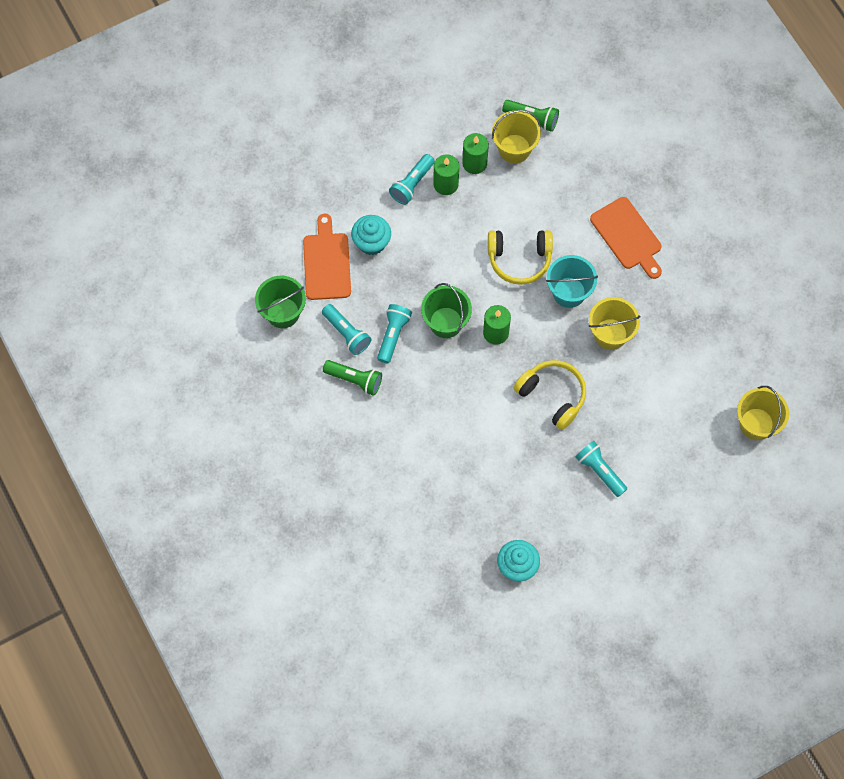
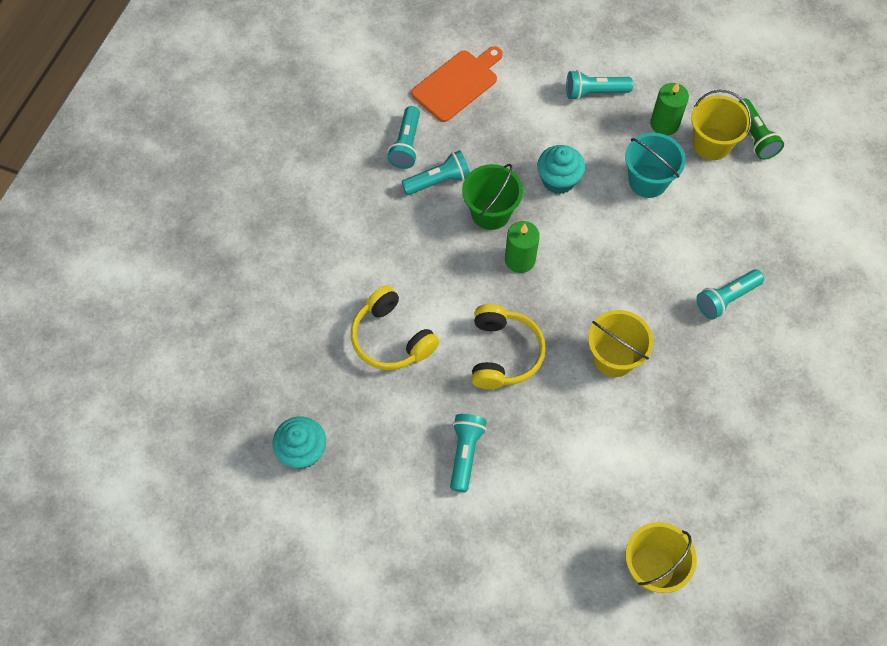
camera: 50 degrees right, 5 degrees down
(283, 312) = (380, 86): green bucket -> none
(354, 380) = (368, 182): green flashlight -> none
(371, 242) = (509, 102): turquoise cupcake -> turquoise cupcake (558, 180)
(446, 184) = (621, 117): green candle -> none
(519, 259) = (610, 226): yellow headphones -> yellow headphones (391, 338)
(569, 292) = (620, 290): turquoise bucket -> turquoise bucket (648, 181)
(627, 236) = (726, 298): orange cutting board -> turquoise flashlight

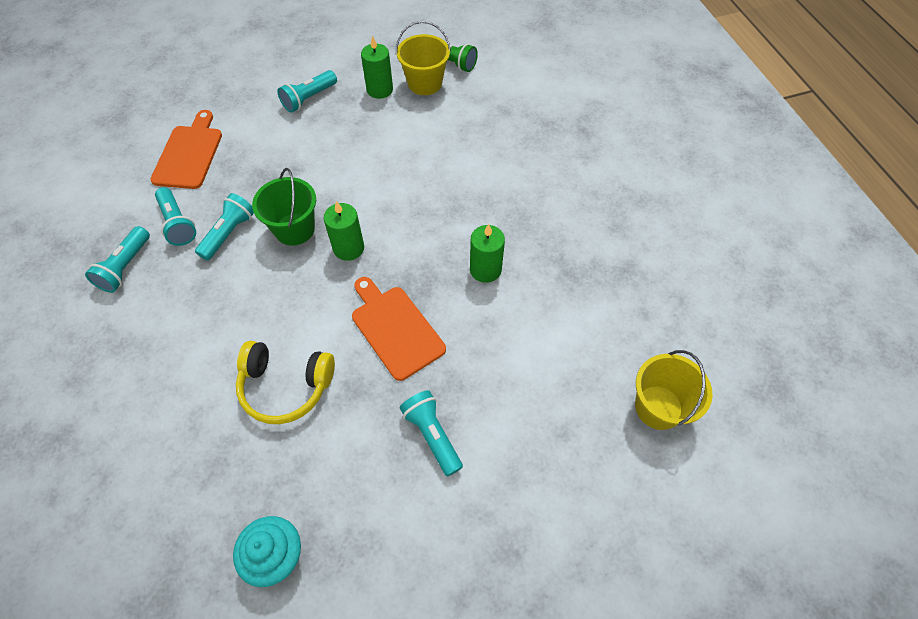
camera: 40 degrees left, 5 degrees down
(503, 353) = (395, 328): yellow headphones -> orange cutting board
(558, 180) = (331, 172): turquoise cupcake -> none
(614, 357) = (485, 269): yellow bucket -> green candle
(648, 181) = (401, 133): turquoise bucket -> none
(726, 298) = (527, 174): turquoise flashlight -> turquoise flashlight (125, 267)

